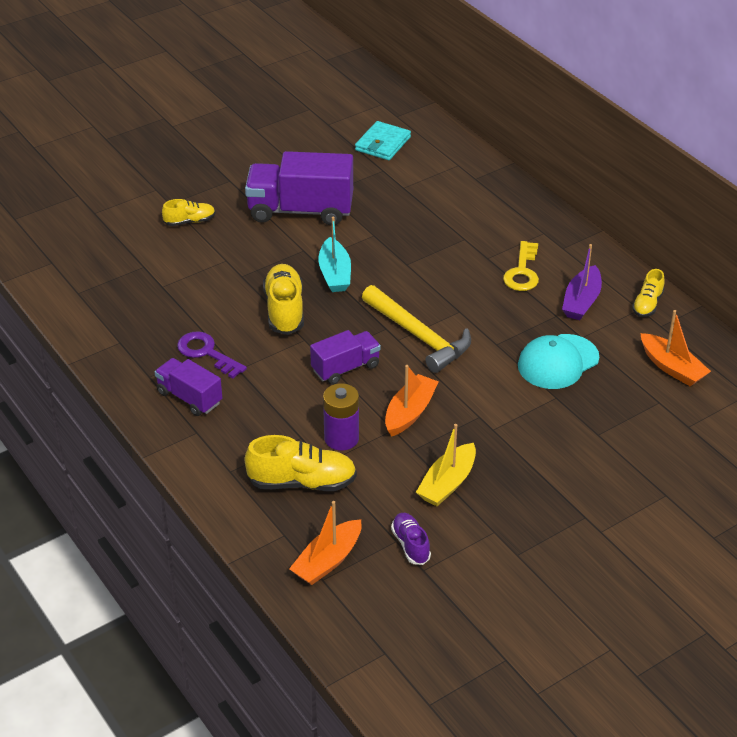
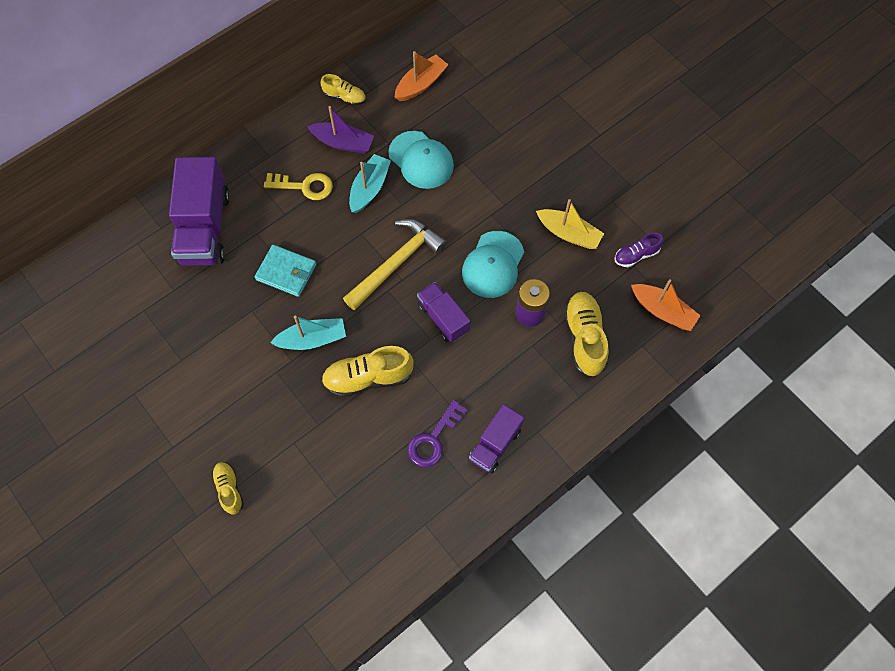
camera: 95 degrees left, 25 degrees up
(300, 210) = (211, 381): purple truck -> purple truck (205, 228)
(383, 144) = (96, 314): turquoise wallet -> turquoise wallet (286, 272)
(409, 412) = (493, 264): orange boat -> turquoise cap
(518, 319) = (369, 188): none -> turquoise boat

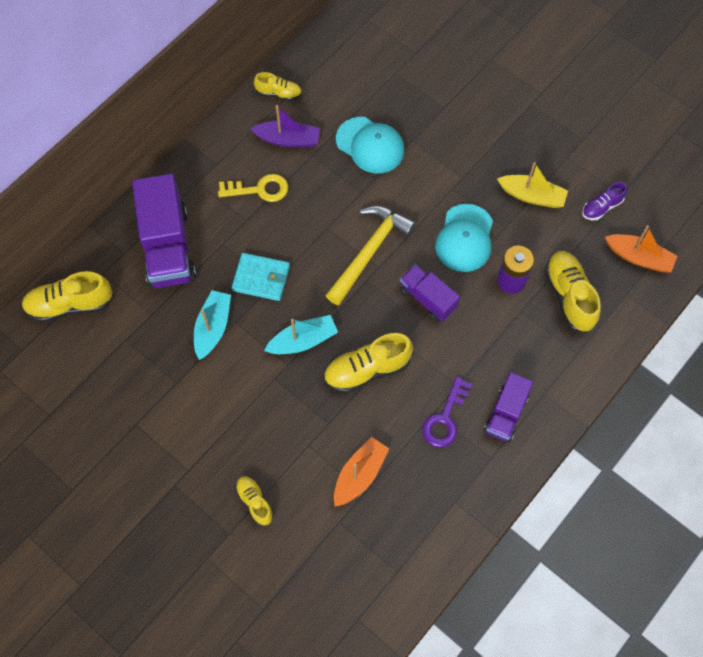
camera: 10 degrees left, 0 degrees up
(100, 268) = (70, 304): none -> yellow shoe
(369, 188) = (325, 182): turquoise boat -> turquoise boat (213, 328)
(421, 84) = (352, 69): orange boat -> orange boat (359, 475)

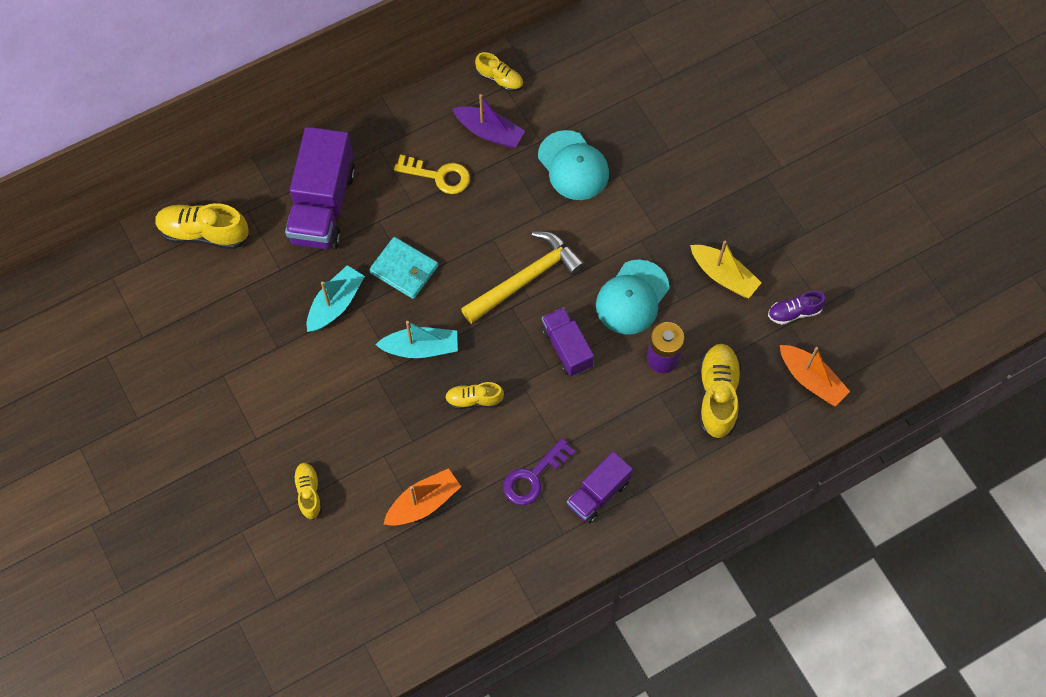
camera: 20 degrees right, 0 degrees up
(367, 369) = (474, 400): yellow shoe -> yellow shoe, size x0.58

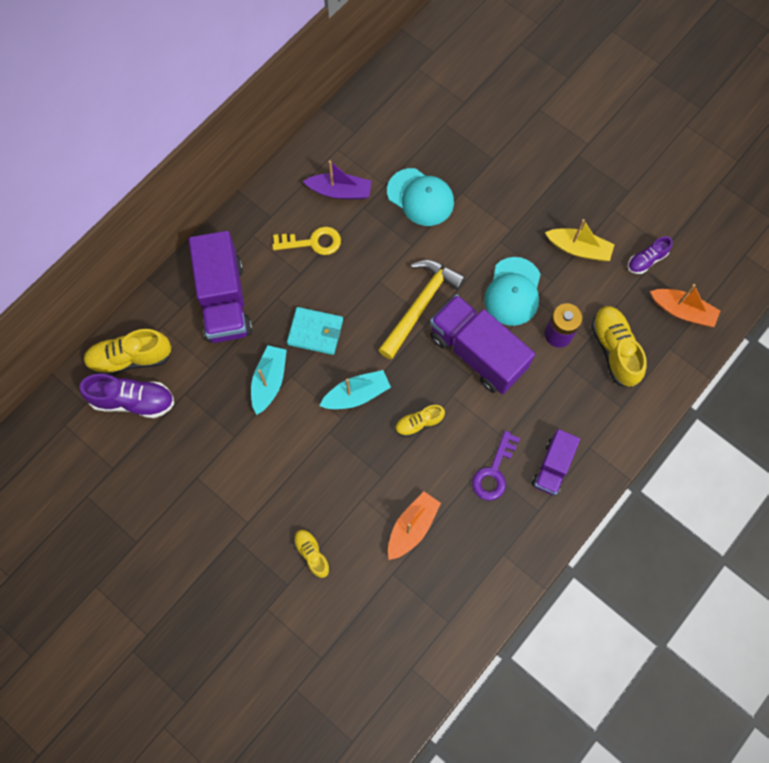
camera: 20 degrees left, 5 degrees up
(189, 276) = (133, 400): none -> purple shoe
(499, 79) = (330, 144): yellow shoe -> none
(566, 348) = (477, 352): purple truck -> purple truck, size x1.75

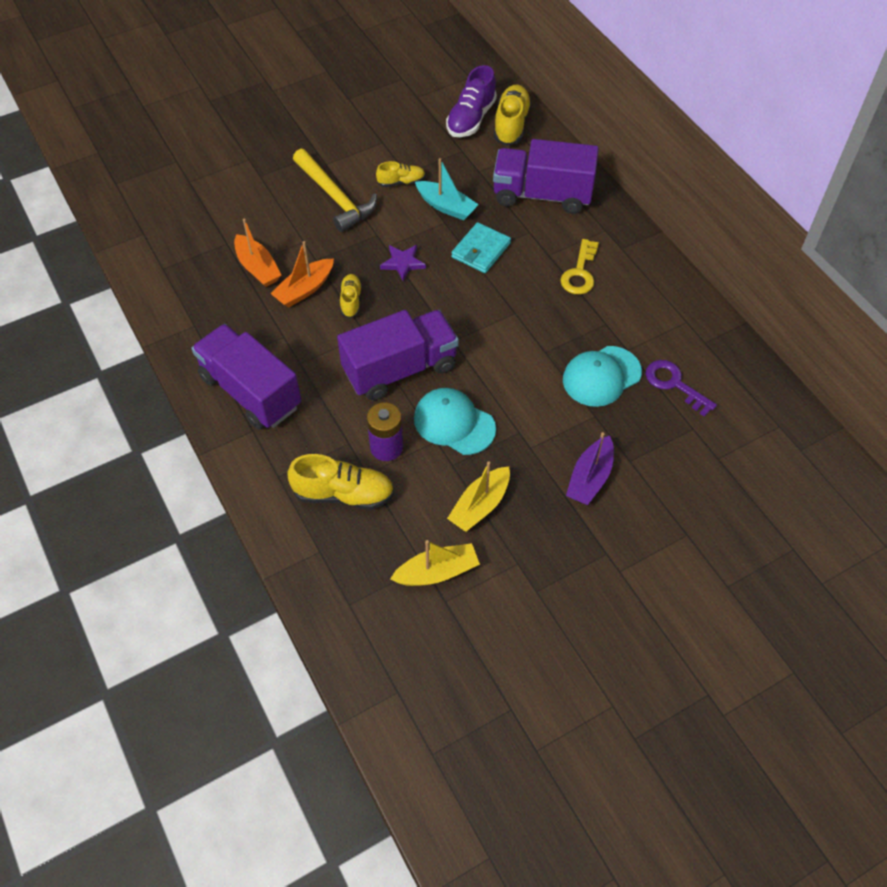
camera: 110 degrees right, 15 degrees down
(312, 554) = (275, 196): yellow shoe -> yellow shoe (401, 182)
(340, 191) = (632, 309): purple boat -> purple boat (590, 478)
(356, 394) = (403, 263): turquoise boat -> purple star
(420, 305) = (473, 338): yellow hammer -> yellow hammer (335, 197)
(494, 472) = (273, 343): purple key -> purple key (674, 384)
(552, 467) = (251, 392): purple truck -> purple truck, size x1.75
(646, 260) = (437, 572): purple shoe -> yellow boat
(682, 311) = (357, 584): orange boat -> orange boat (305, 289)

